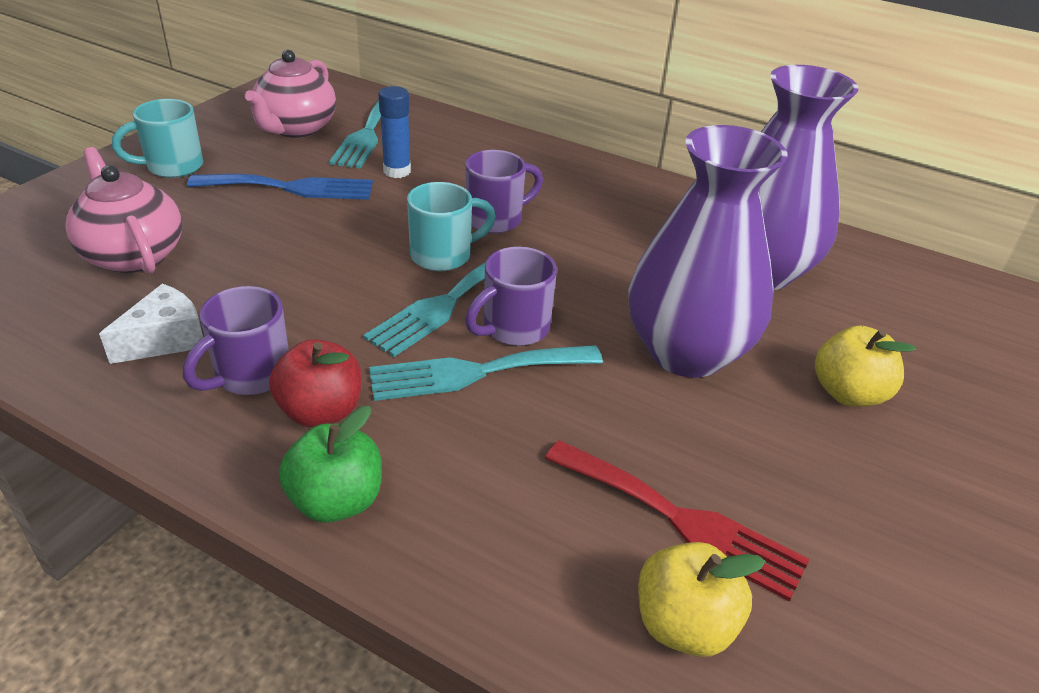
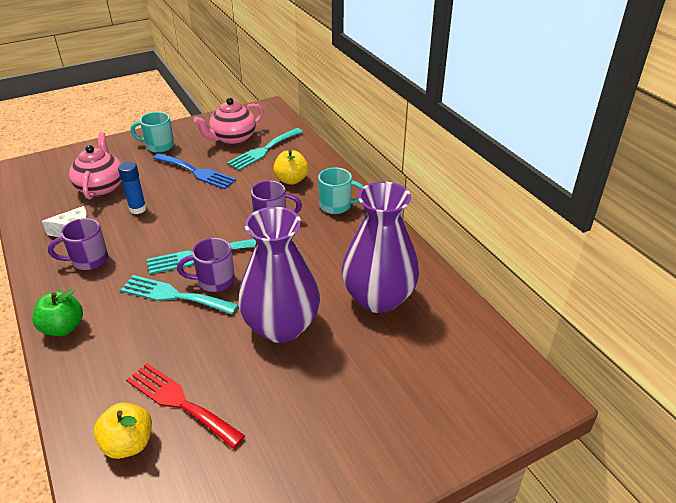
camera: 35 degrees right, 0 degrees up
(321, 411) = (96, 287): red apple -> none
(397, 171) = (254, 177): blue glue stick -> blue glue stick (138, 209)
(443, 255) = (225, 231): turquoise mug -> turquoise mug (336, 206)
(681, 520) = (180, 402): red fork -> red fork turned 150 degrees clockwise
(848, 393) = (338, 383): yellow apple -> yellow apple (291, 180)

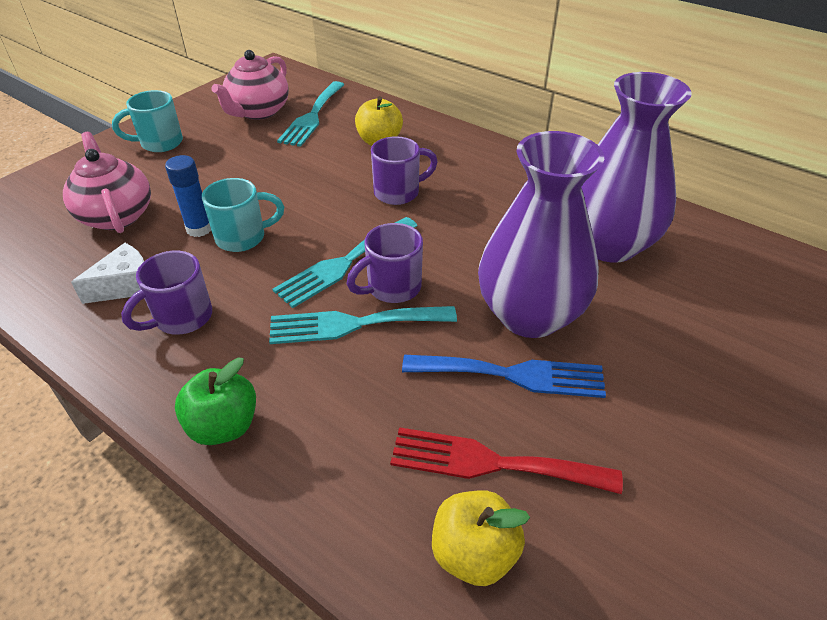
camera: 25 degrees left, 5 degrees up
(196, 172) = (244, 162): blue fork -> blue fork (513, 375)
(336, 206) = (462, 156): turquoise mug -> turquoise mug (243, 237)

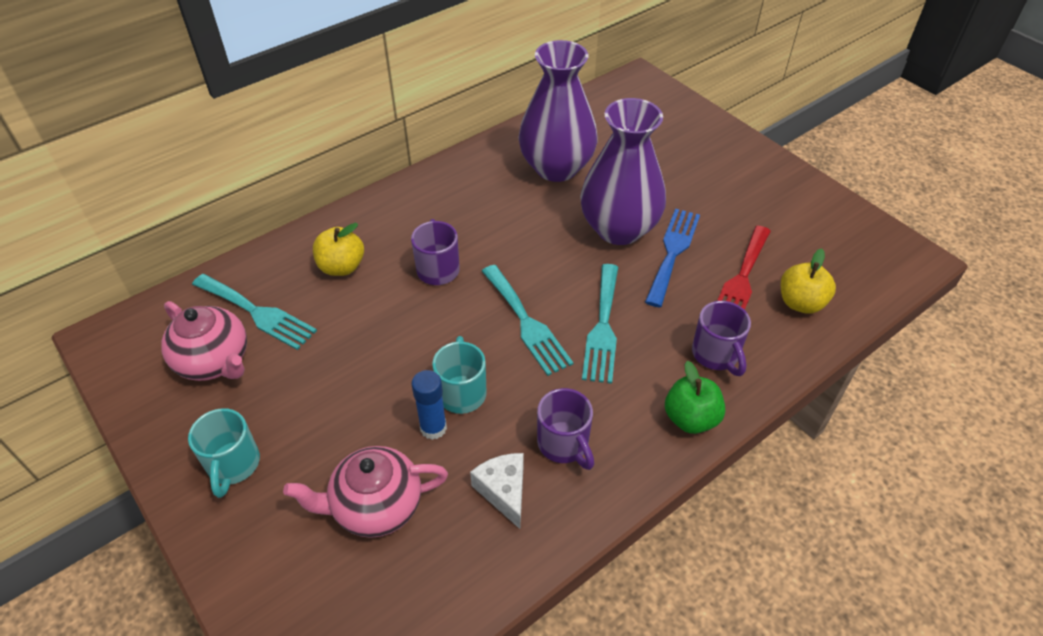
camera: 75 degrees left, 5 degrees up
(392, 288) = (567, 297): purple mug -> purple mug (716, 355)

